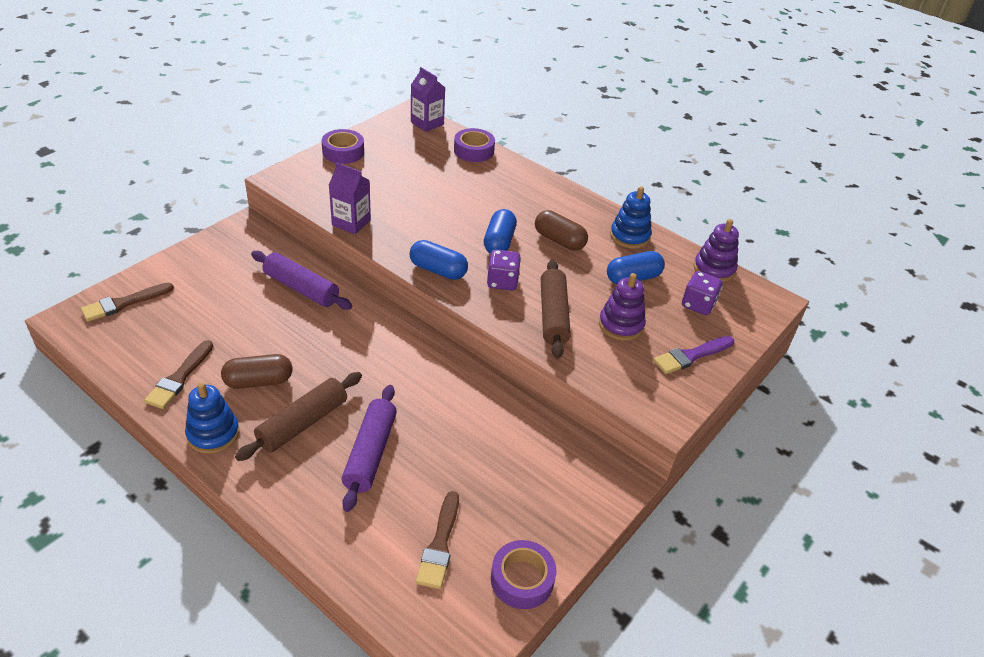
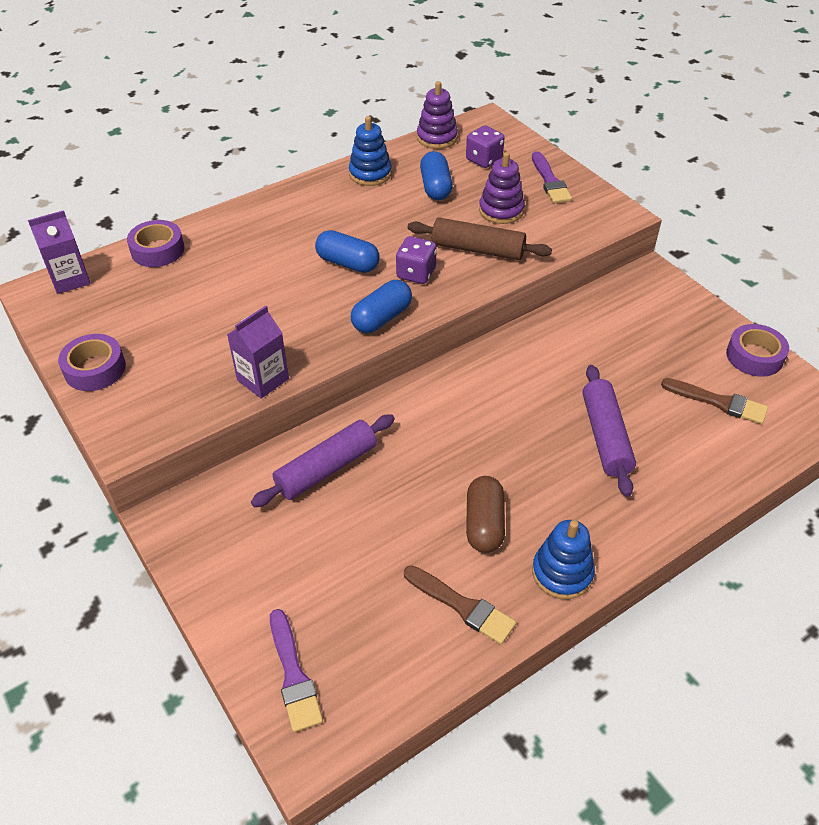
camera: 70 degrees left, 5 degrees up
(124, 303) = (293, 674): brown brush -> purple brush
(302, 423) = (557, 488): brown rolling pin -> none
(370, 453) = (605, 436): purple rolling pin -> purple rolling pin turned 60 degrees clockwise
(559, 240) = (360, 220): brown capsule -> none

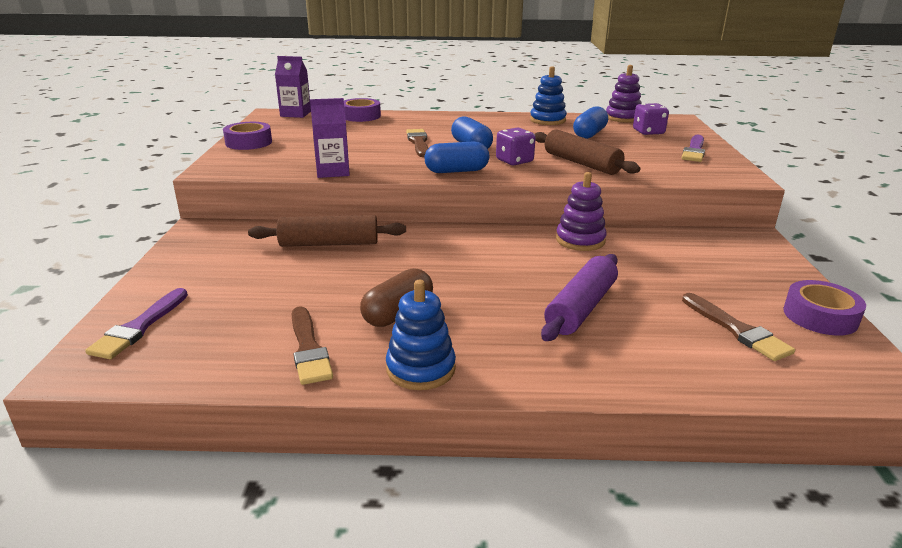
camera: 35 degrees right, 20 degrees down
(288, 280) = (418, 143): none -> brown brush
(326, 468) = (329, 244): purple rolling pin -> brown rolling pin
(501, 210) = (629, 153): purple stacking toy -> purple stacking toy (580, 240)

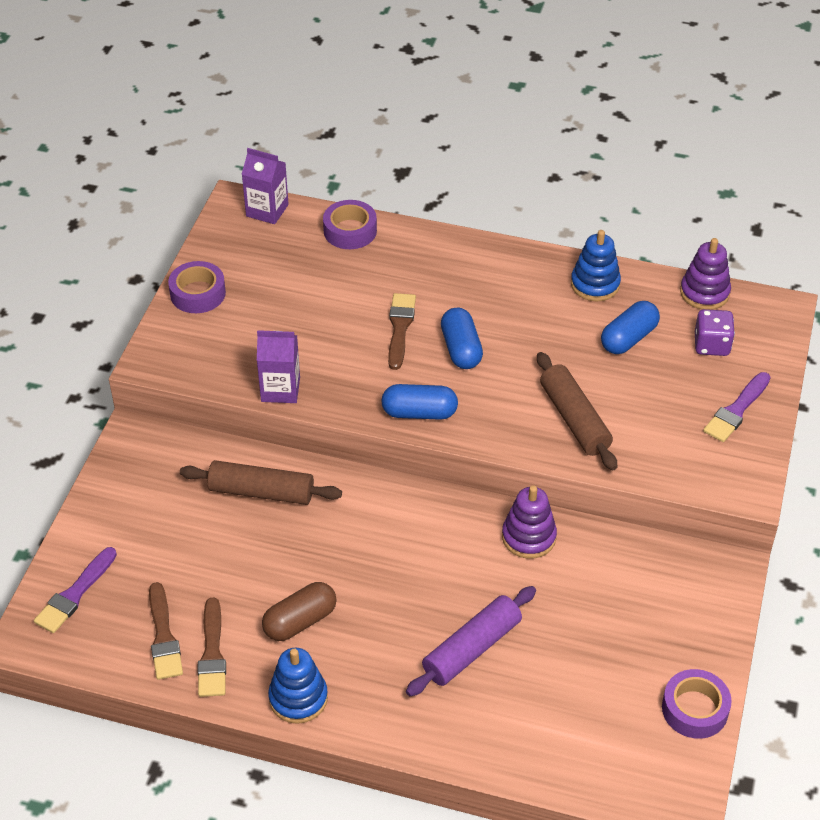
camera: 15 degrees right, 20 degrees up
(514, 161) = (497, 399): purple dice -> none
(736, 330) = (600, 710): brown brush -> brown brush (163, 636)

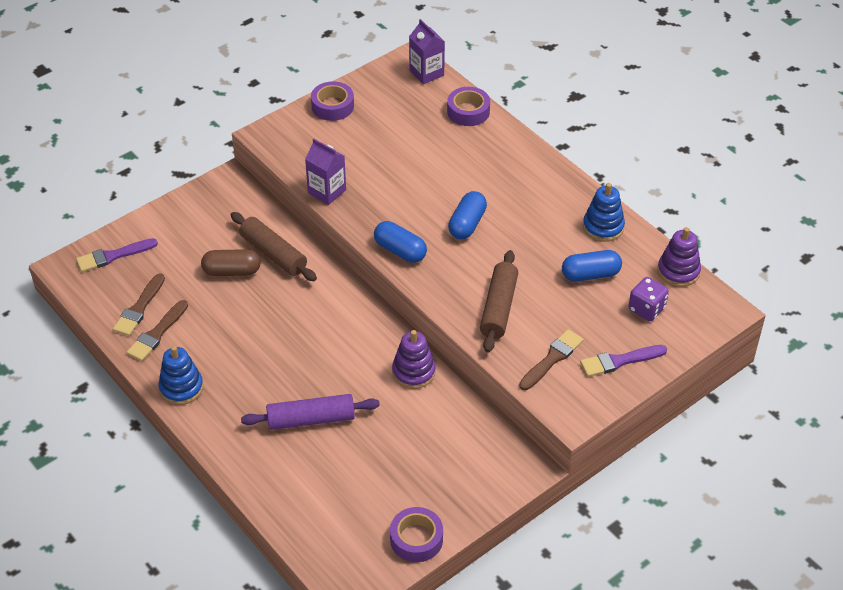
camera: 35 degrees right, 0 degrees up
(300, 621) = (224, 344): brown capsule -> brown capsule (232, 271)
(400, 328) = (440, 190): brown brush -> brown brush (552, 359)

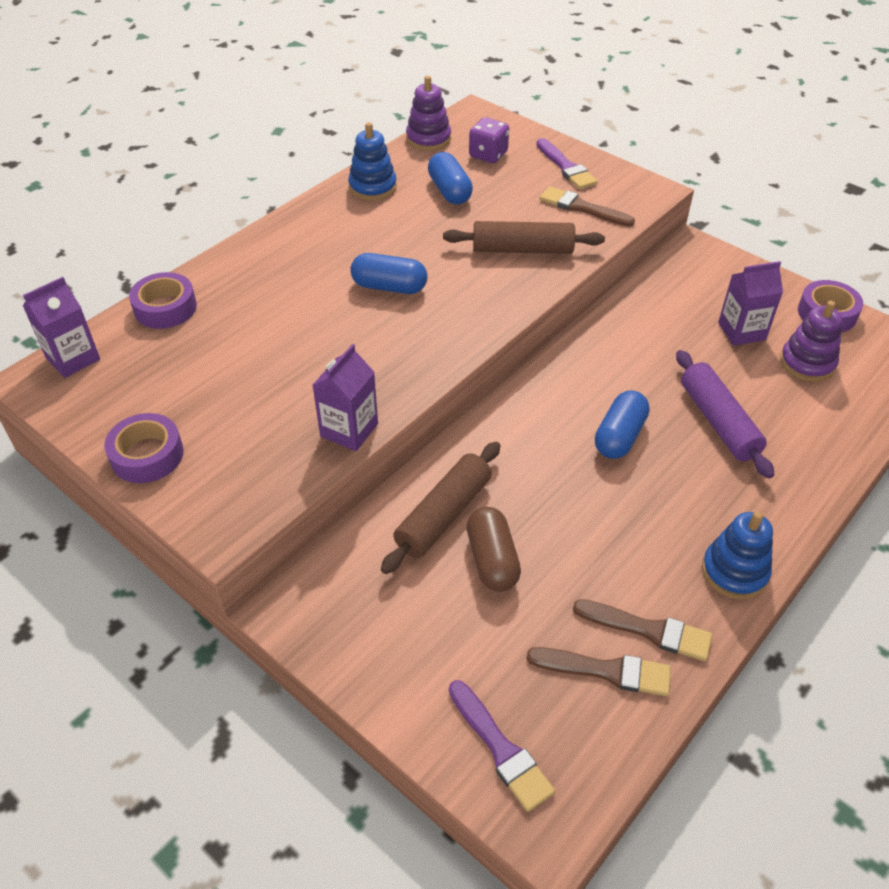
camera: 100 degrees left, 0 degrees up
(400, 250) = (452, 339): blue capsule -> blue capsule (619, 436)
(407, 467) = (741, 331): none -> purple carton
(413, 372) = (606, 343): purple stacking toy -> purple stacking toy (807, 363)

